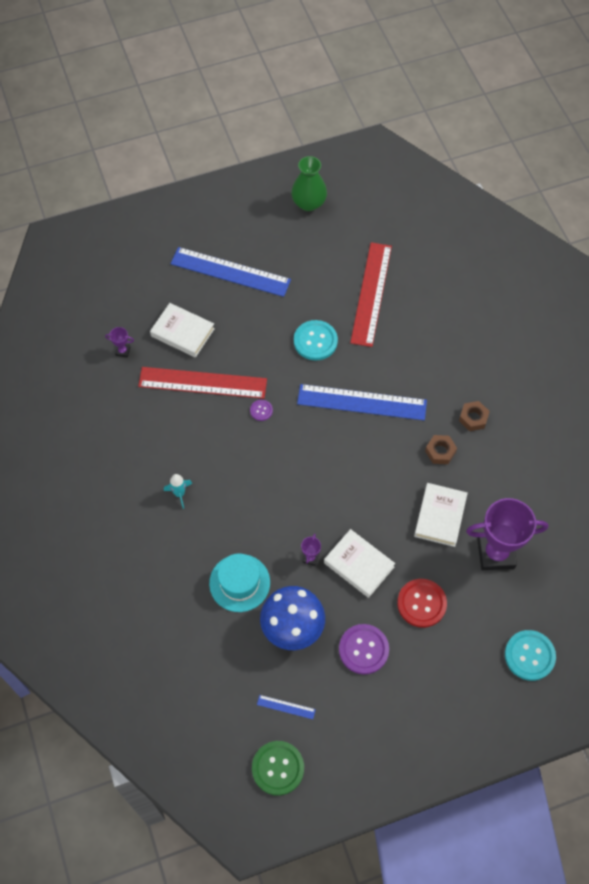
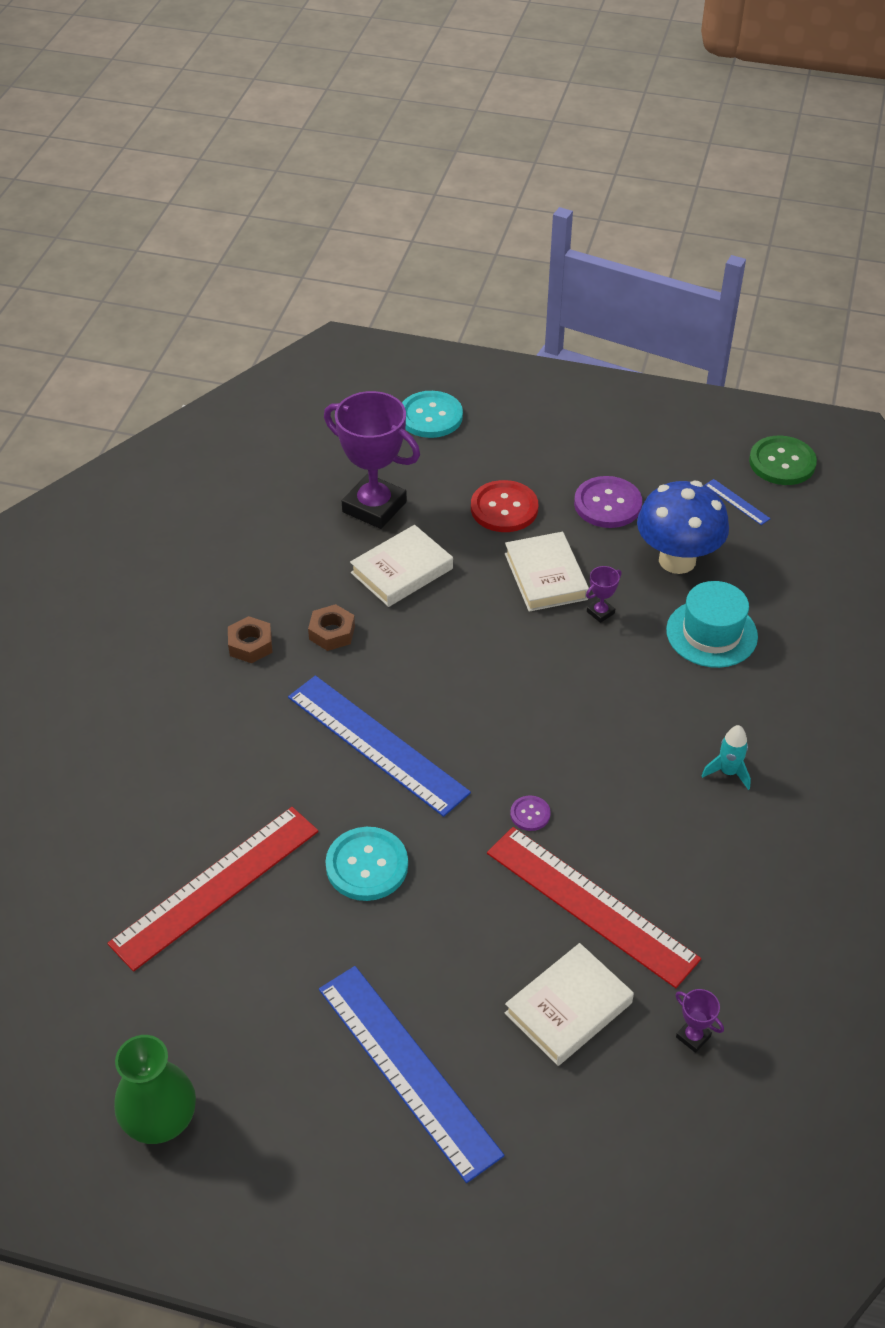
camera: 145 degrees left, 15 degrees down
(182, 332) = (568, 1008): white book -> white book turned 75 degrees clockwise

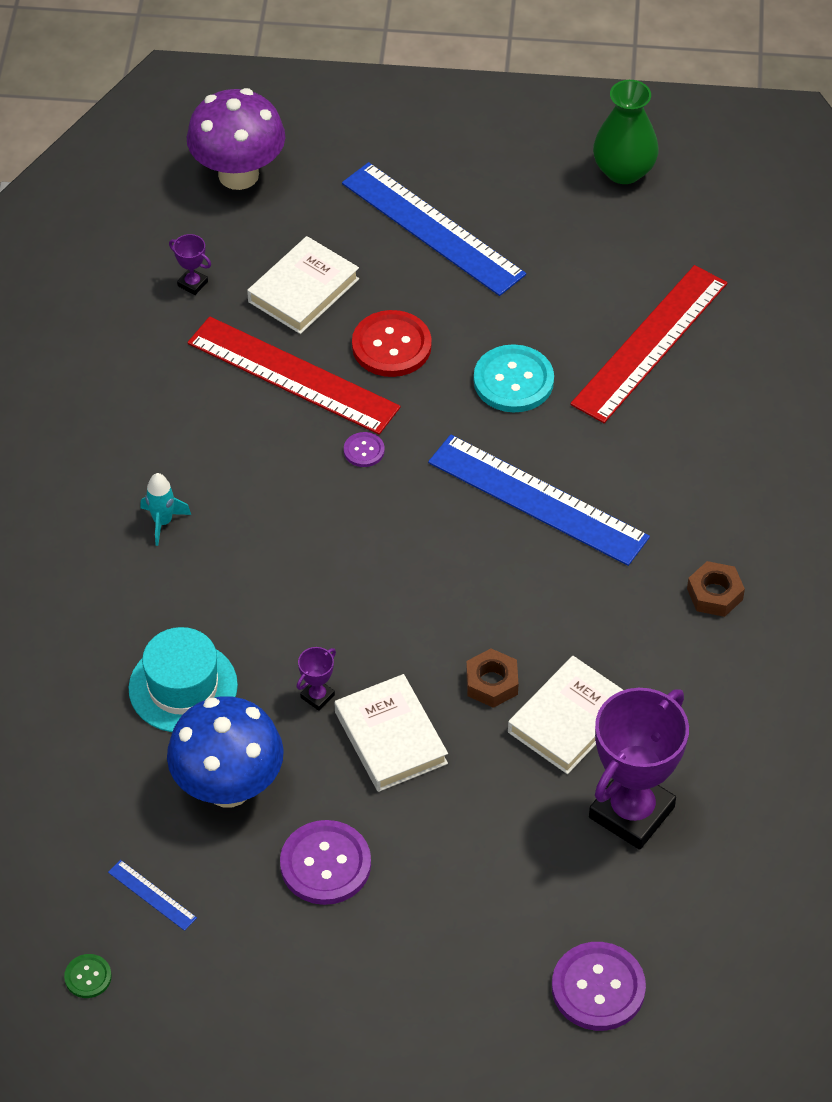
camera: 170 degrees right, 5 degrees up
(332, 632) = (627, 623): brown nut -> brown nut (491, 683)
(374, 507) = (631, 812): purple trophy -> purple trophy turned 75 degrees counterclockwise
(430, 416) = (598, 988): turquoise button -> purple button
(504, 508) = (461, 836): red button -> red button (391, 346)
(631, 1193) = (238, 175): none -> purple mushroom
(782, 462) = (88, 977): green button -> green button, size x0.50

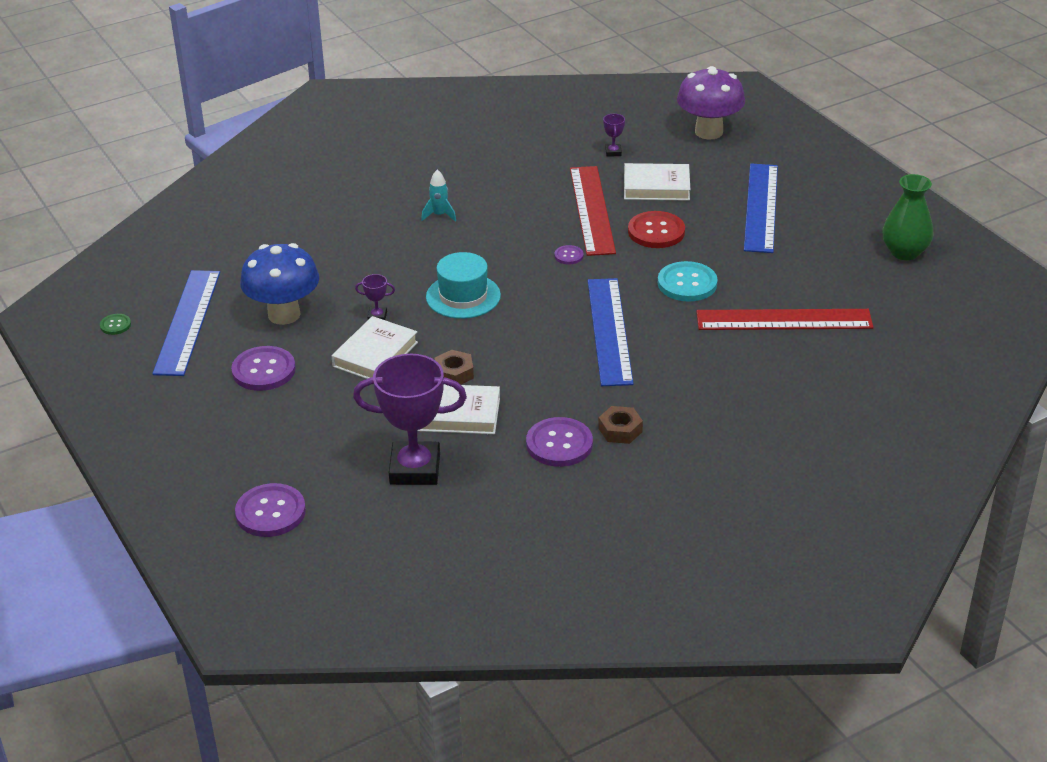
camera: 55 degrees right, 15 degrees down
(152, 895) = (187, 322): blue ruler -> blue ruler, size x2.49
(183, 687) = (336, 270): turquoise hat -> turquoise hat (463, 296)
(695, 660) = (559, 444): none -> purple button

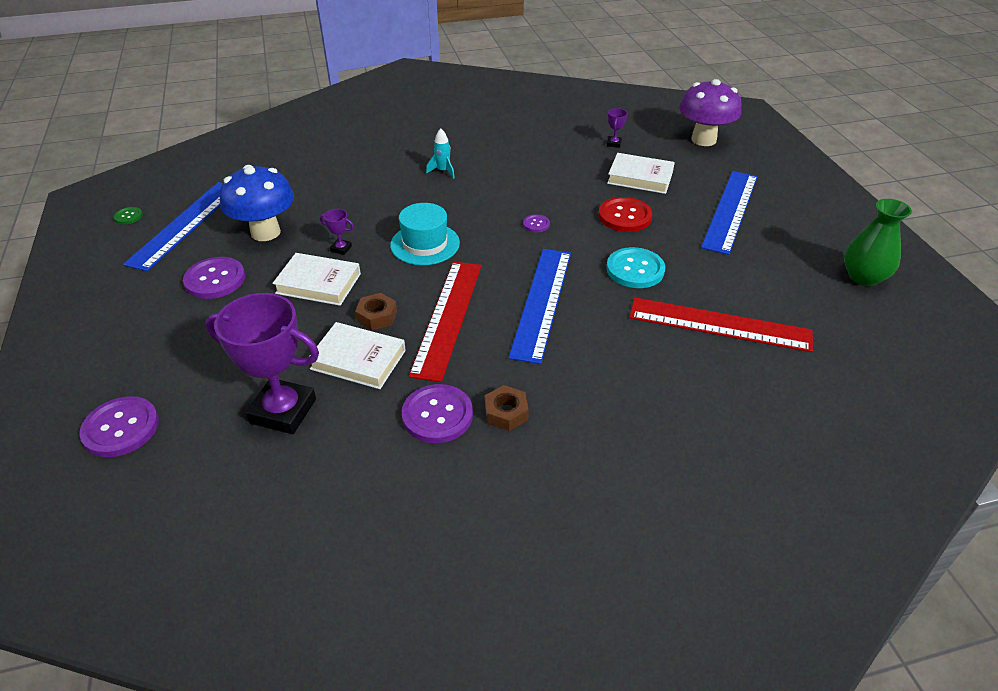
camera: 15 degrees right, 5 degrees up
(375, 354) = (318, 283): white book -> white book turned 60 degrees clockwise
(592, 210) = (575, 188): red ruler -> red ruler (448, 317)

